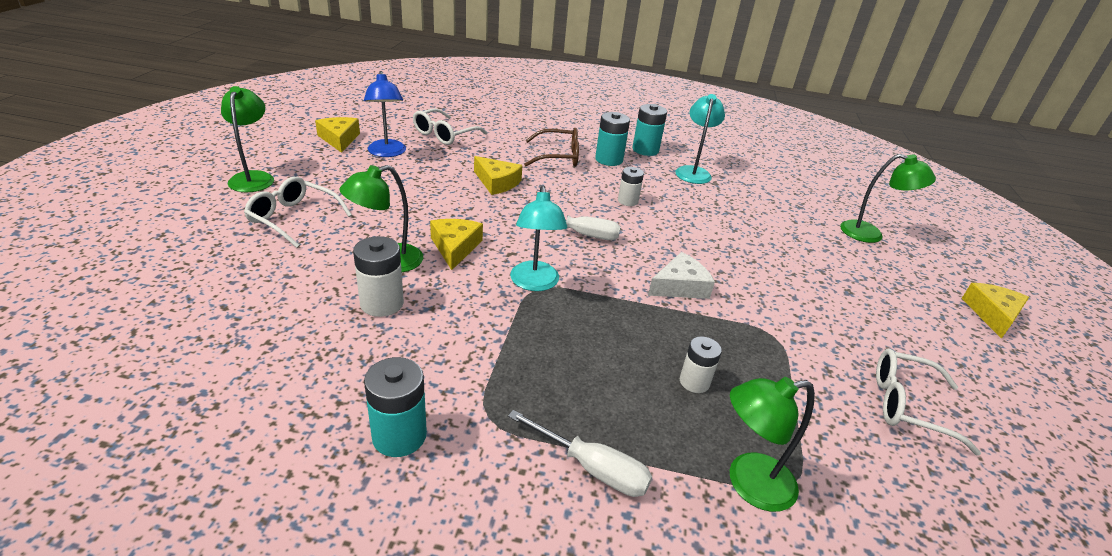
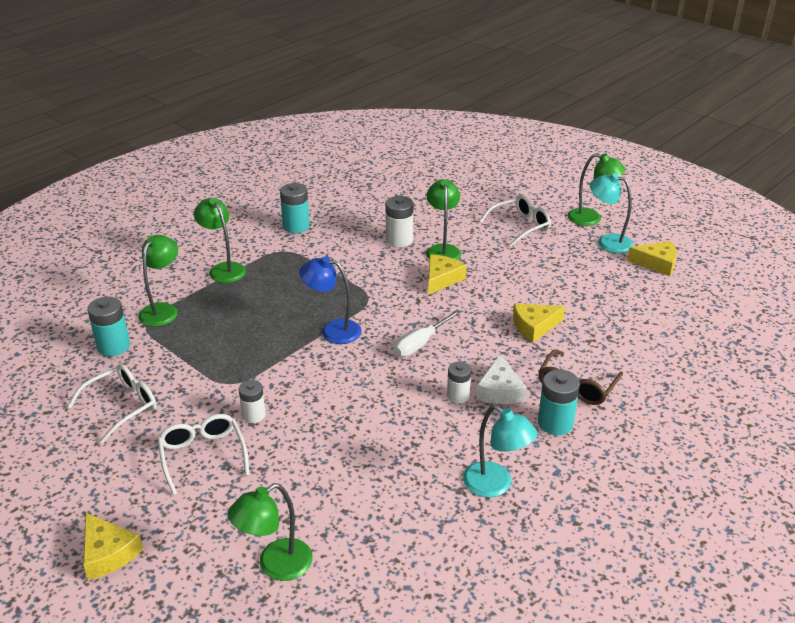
camera: 125 degrees right, 0 degrees up
(387, 153) = (619, 282): blue lamp -> blue lamp (332, 330)
(444, 135) = (655, 324): white glasses -> white glasses (203, 456)
(455, 247) = (442, 279): yellow cheese -> yellow cheese turned 90 degrees counterclockwise
(535, 283) = (374, 299): turquoise lamp -> turquoise lamp (607, 242)
(592, 468) = (223, 269): white screwdriver -> green lamp
(645, 150) = (571, 470): turquoise battery -> turquoise battery (113, 346)
(680, 286) = (317, 365): white cheese -> white cheese (500, 390)
(694, 382) = (233, 325): white battery -> white battery (253, 415)

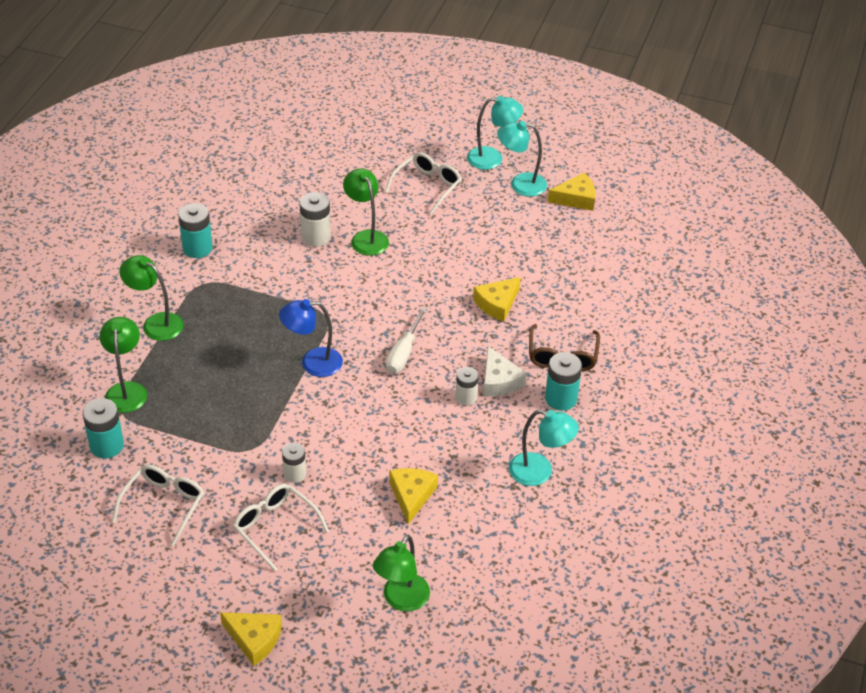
camera: 25 degrees left, 10 degrees up
(442, 279) = (384, 273): yellow cheese -> yellow cheese (411, 495)
(591, 219) = (492, 158): green lamp -> turquoise lamp

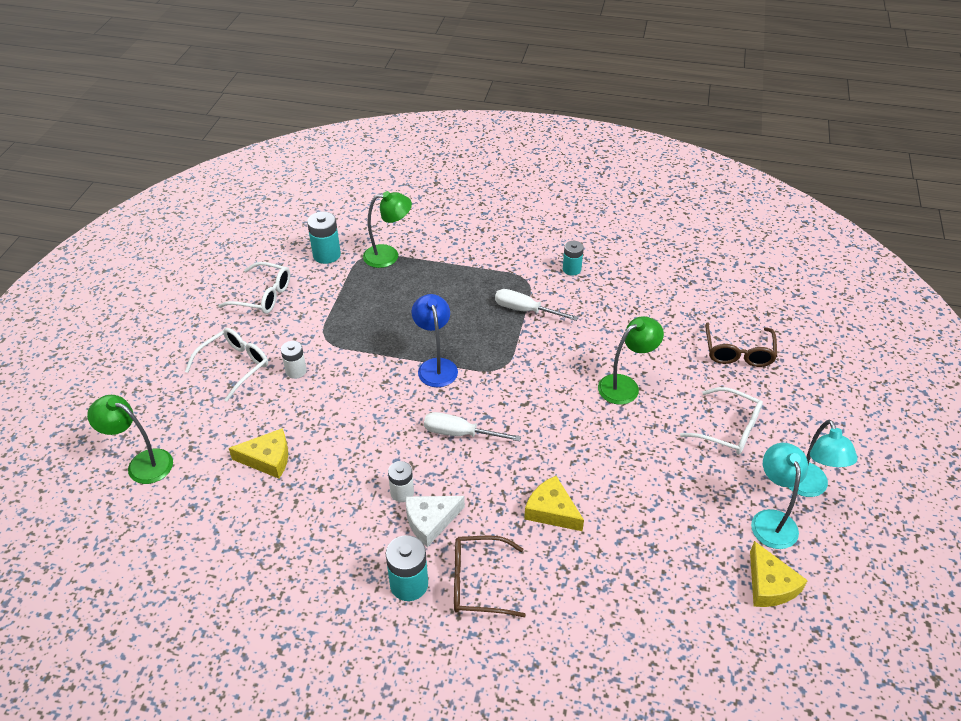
camera: 85 degrees right, 0 degrees up
(156, 323) = (469, 259): green lamp -> none
(197, 248) = (571, 269): turquoise battery -> turquoise battery, size x0.66
(249, 289) = (525, 310): none -> white screwdriver
(254, 639) = (117, 369): yellow cheese -> none
(316, 237) = (613, 347): white battery -> none
(341, 162) = (738, 352): none -> brown glasses
(539, 472) = (297, 569): turquoise lamp -> none

